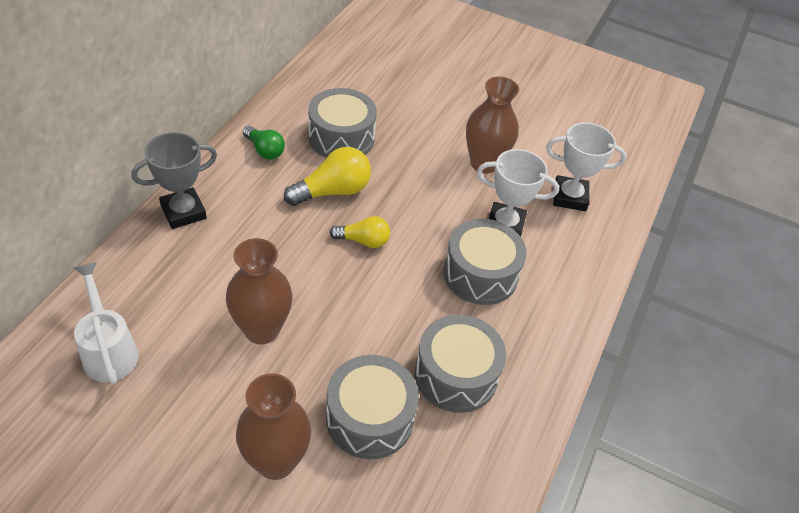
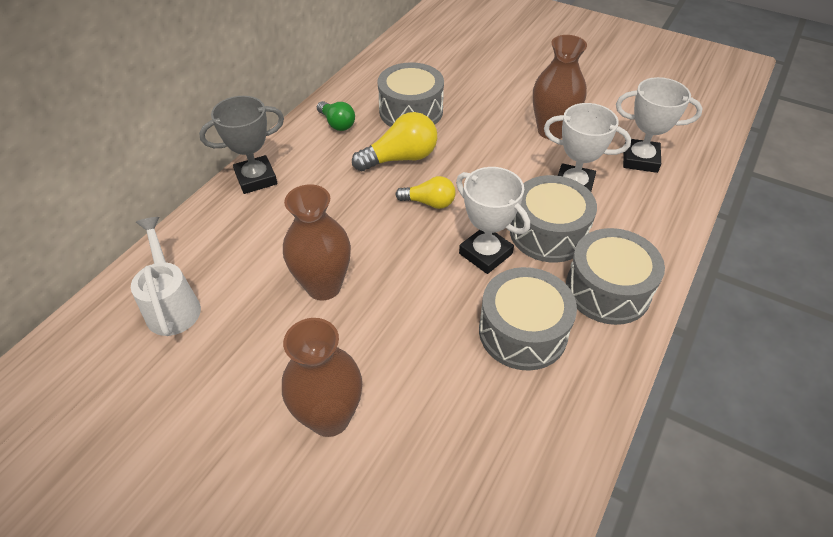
camera: 10 degrees right, 0 degrees up
(369, 418) = (430, 374): grey drum -> grey drum (607, 290)
(420, 295) = (485, 253): none -> white trophy

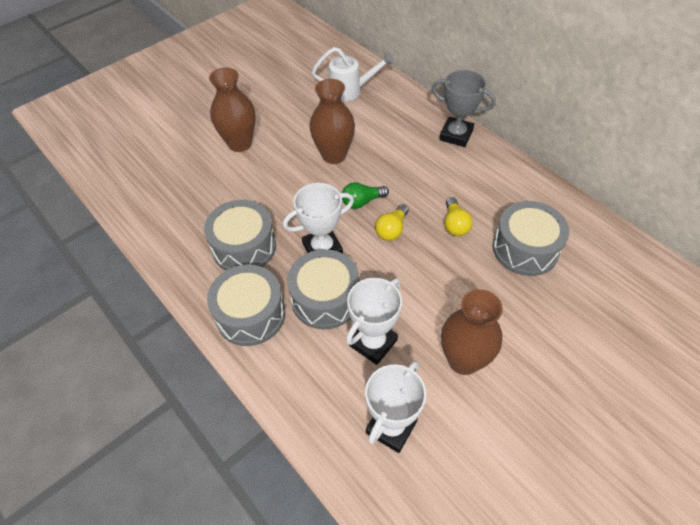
camera: 110 degrees right, 5 degrees up
(256, 178) = (456, 135): grey trophy -> grey trophy turned 60 degrees counterclockwise
(337, 123) = (517, 192): green light bulb -> green light bulb (362, 202)
(400, 158) = (455, 224): yellow light bulb -> yellow light bulb, size x0.64

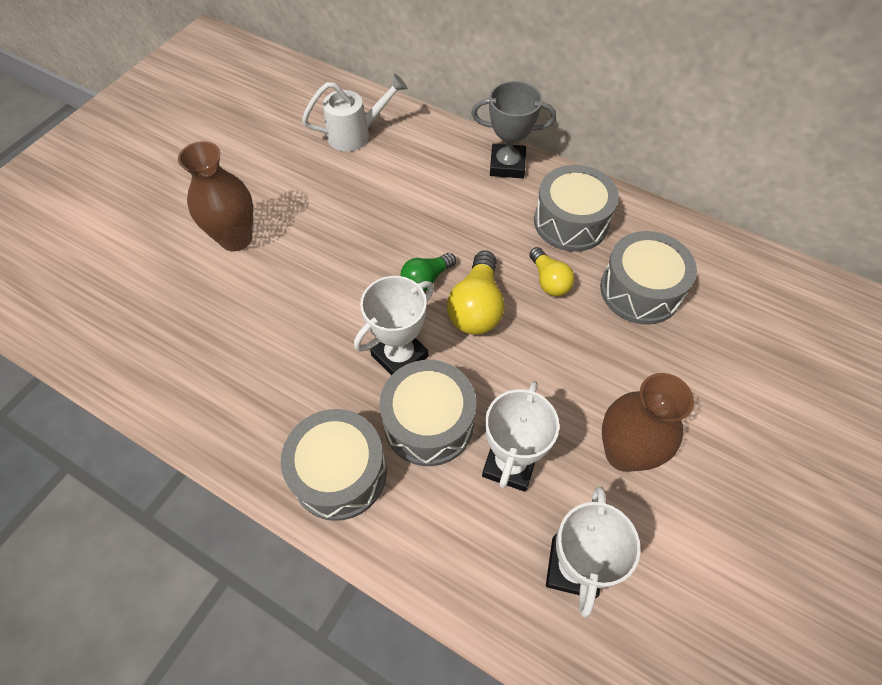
camera: 20 degrees left, 5 degrees up
(244, 247) = (296, 381): grey drum -> grey drum (571, 222)
(334, 155) = (367, 226): brown vase -> none
(392, 229) = (476, 307): yellow light bulb -> yellow light bulb, size x1.57

